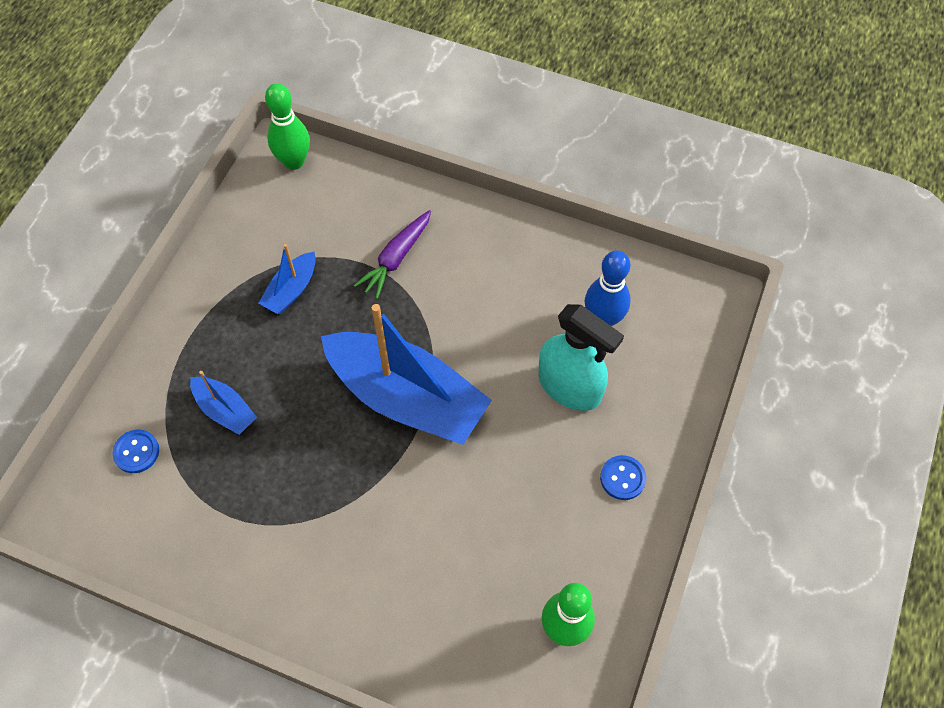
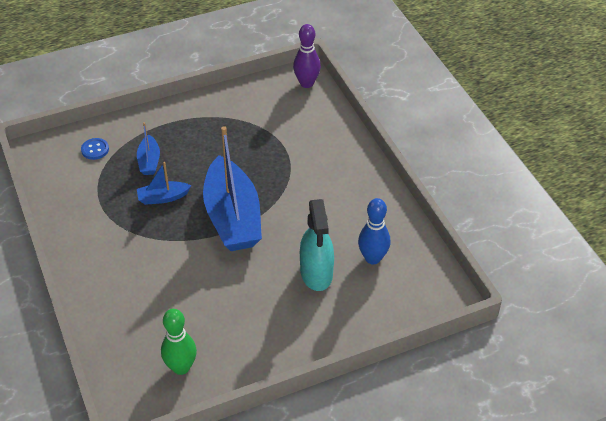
camera: 45 degrees right, 15 degrees down
(291, 290) = (237, 135): blue boat -> blue boat (163, 197)
(294, 161) = (306, 83): green bowling pin -> purple bowling pin
(396, 258) = (303, 157): purple carrot -> none
(622, 478) = (291, 332): blue button -> none

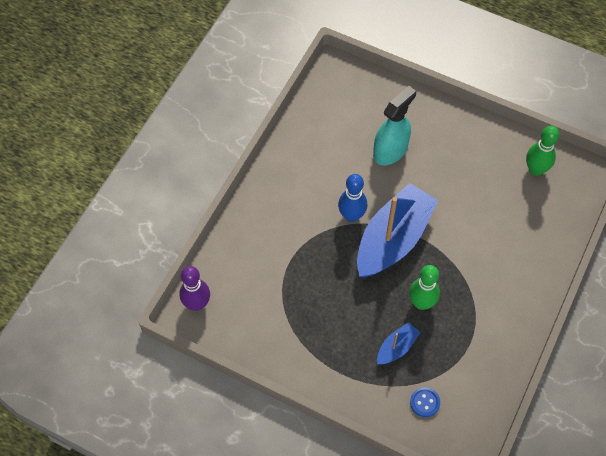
camera: 130 degrees left, 15 degrees up
(163, 197) = (421, 303): blue boat -> green bowling pin
(372, 258) = (345, 128): blue bowling pin -> blue bowling pin (351, 215)

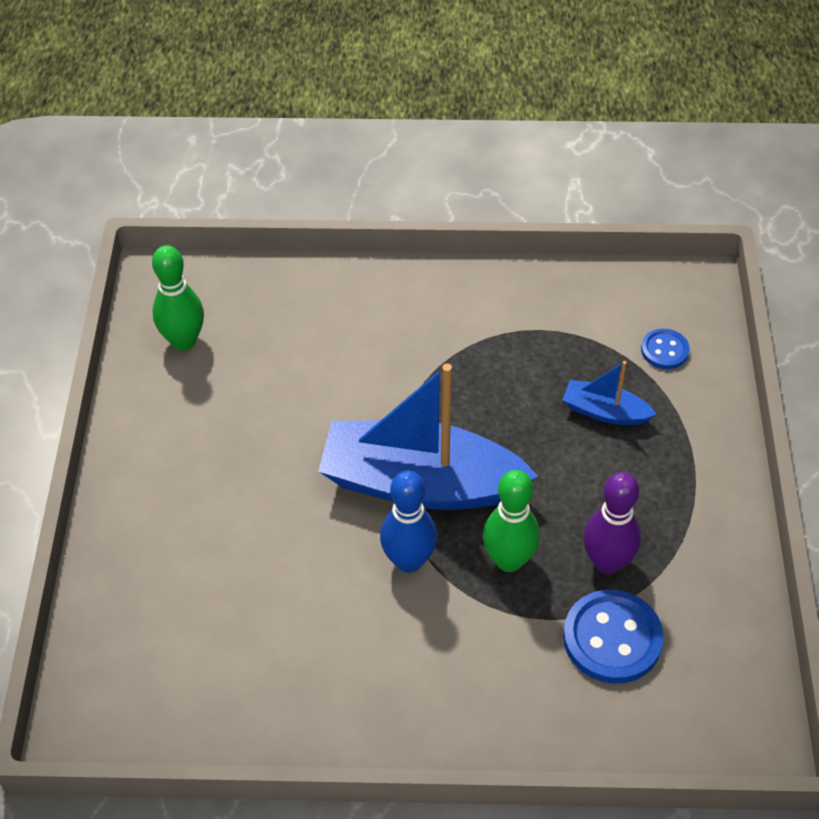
camera: 115 degrees left, 10 degrees down
(197, 304) = (726, 730): purple bowling pin -> purple bowling pin (607, 562)
(266, 281) = (612, 638): none -> blue button
(390, 150) = (241, 553): turquoise spray bottle -> none
(421, 303) = (511, 407): green bowling pin -> green bowling pin (509, 560)

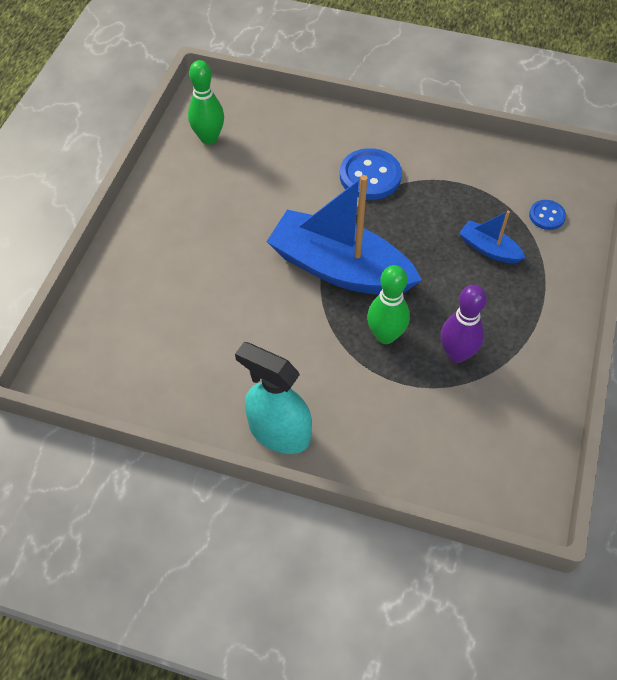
camera: 15 degrees right, 5 degrees up
(409, 561) = (314, 319): blue bowling pin -> none
(411, 725) = (279, 432): none -> turquoise spray bottle
(612, 638) = (443, 408): blue button -> blue button (370, 176)

